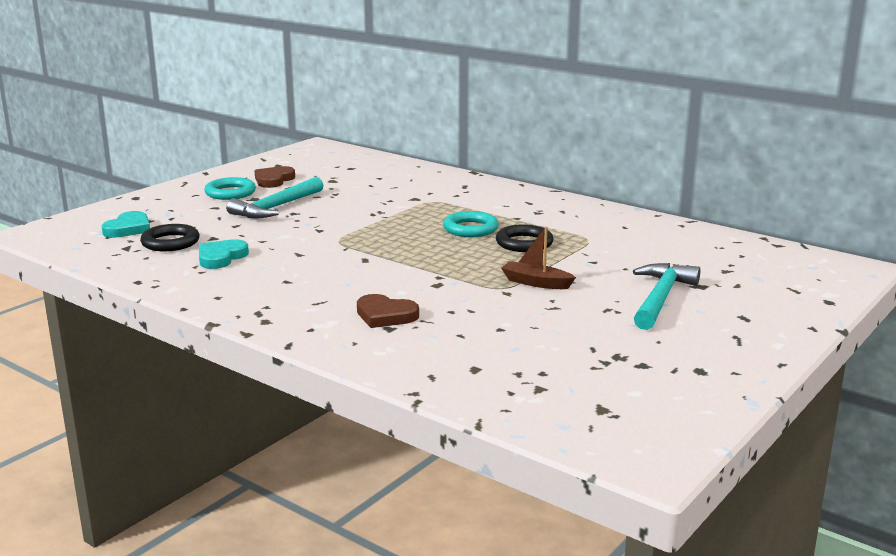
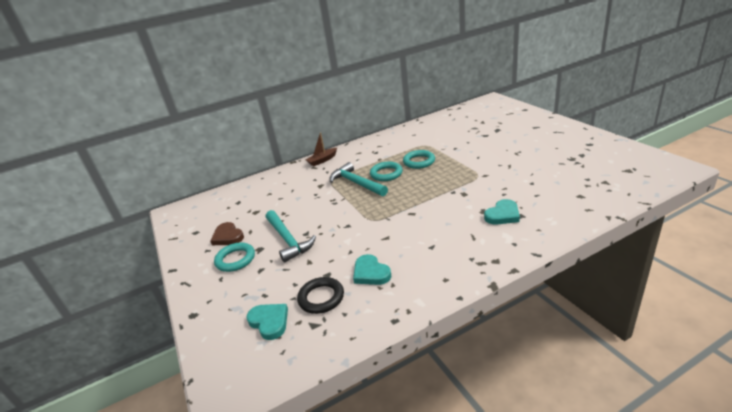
camera: 60 degrees left, 10 degrees up
(385, 315) = (502, 215): brown heart -> turquoise heart
(524, 243) = (419, 162): black ring -> turquoise ring
(536, 283) = (476, 166): brown boat -> brown boat (322, 160)
(660, 298) = (508, 140): turquoise hammer -> turquoise hammer (356, 183)

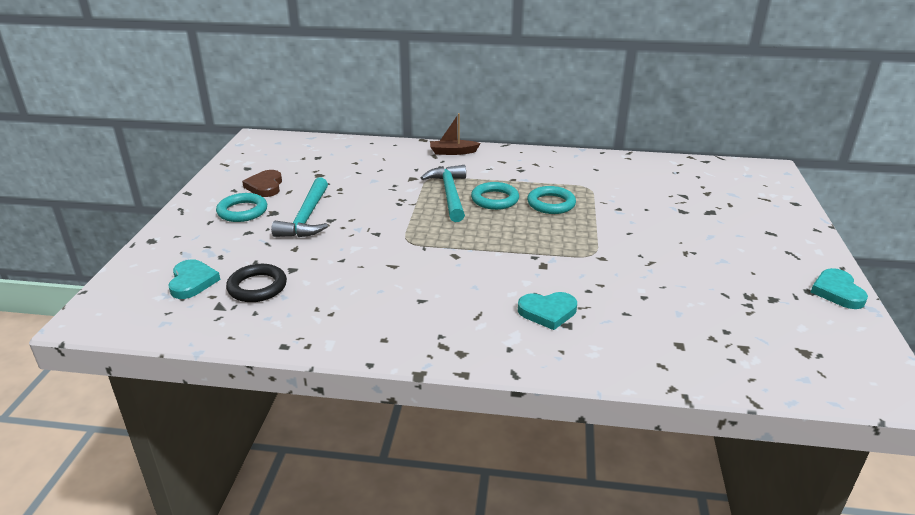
camera: 30 degrees right, 0 degrees up
(371, 273) = (329, 291): turquoise heart -> turquoise heart (837, 292)

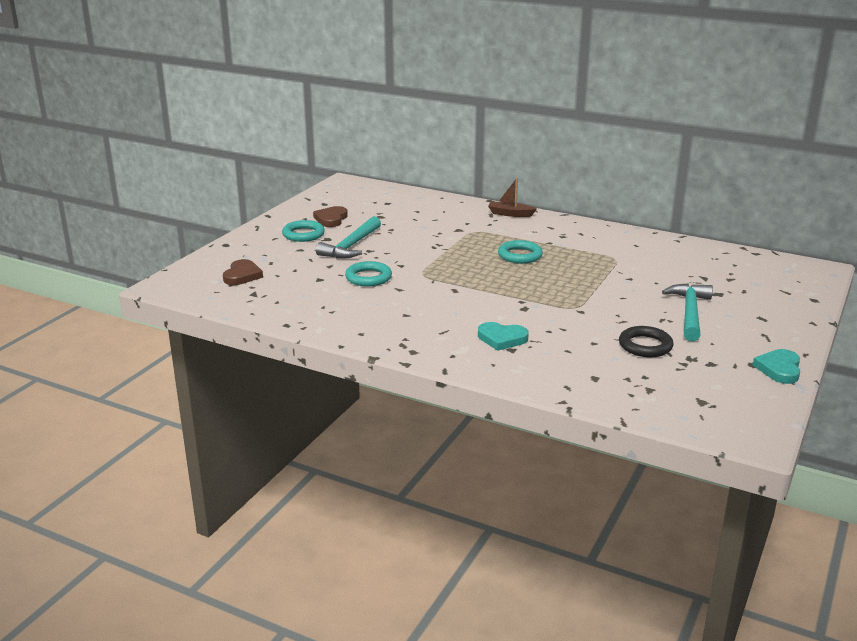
camera: 20 degrees right, 5 degrees down
(192, 282) = (242, 275): turquoise heart -> brown heart
(257, 287) = (287, 286): black ring -> black ring (645, 346)
(449, 194) = (482, 246): turquoise hammer -> turquoise hammer (689, 313)
(551, 204) = (569, 266): turquoise ring -> turquoise ring (368, 278)

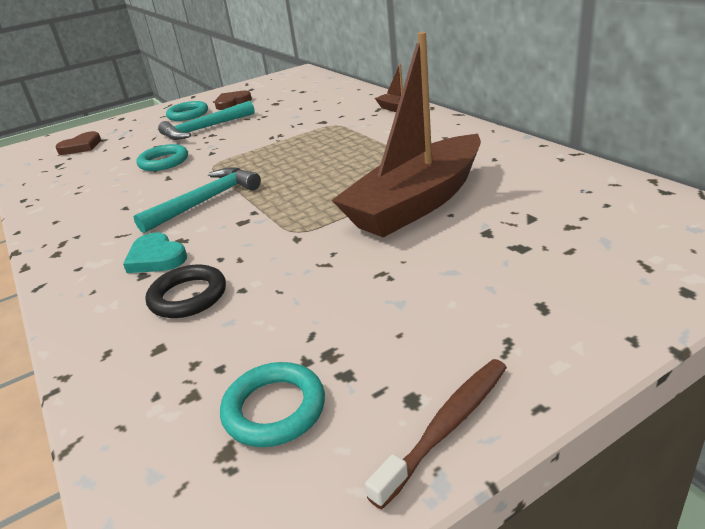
camera: 35 degrees right, 5 degrees up
(520, 255) = (338, 156): turquoise ring -> turquoise ring (274, 409)
(626, 279) = (417, 203): none -> brown boat
(645, 346) = (297, 312): black ring -> black ring (188, 296)
(689, 313) = (434, 271): turquoise hammer -> turquoise hammer (205, 201)
(779, 369) = (446, 427): turquoise heart -> brown toothbrush

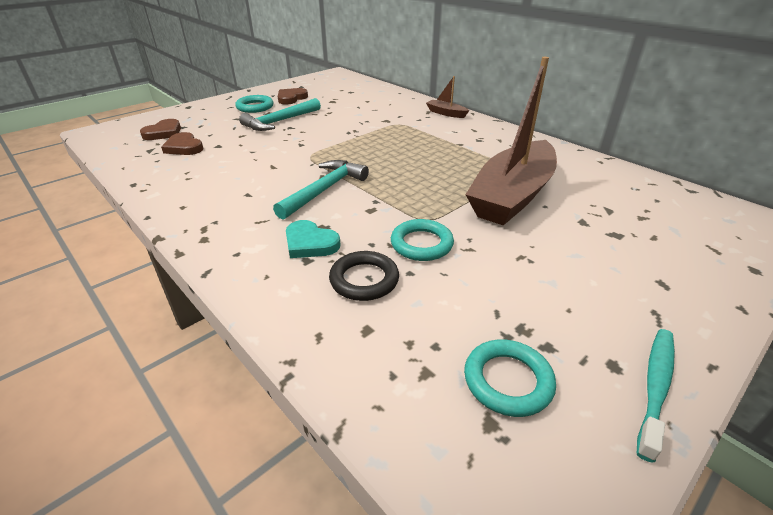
camera: 15 degrees left, 5 degrees up
(92, 161) = (184, 147): none -> brown heart
(164, 162) = (259, 151): turquoise ring -> turquoise ring (421, 244)
(446, 427) = (655, 387): brown toothbrush -> turquoise toothbrush

